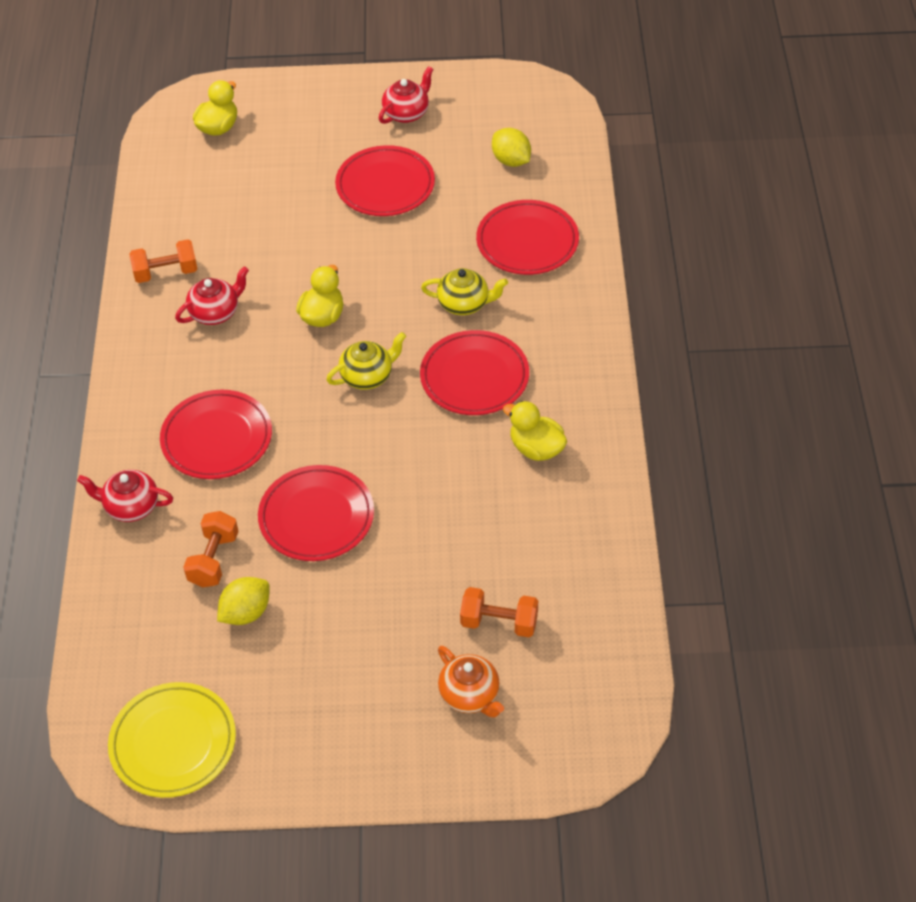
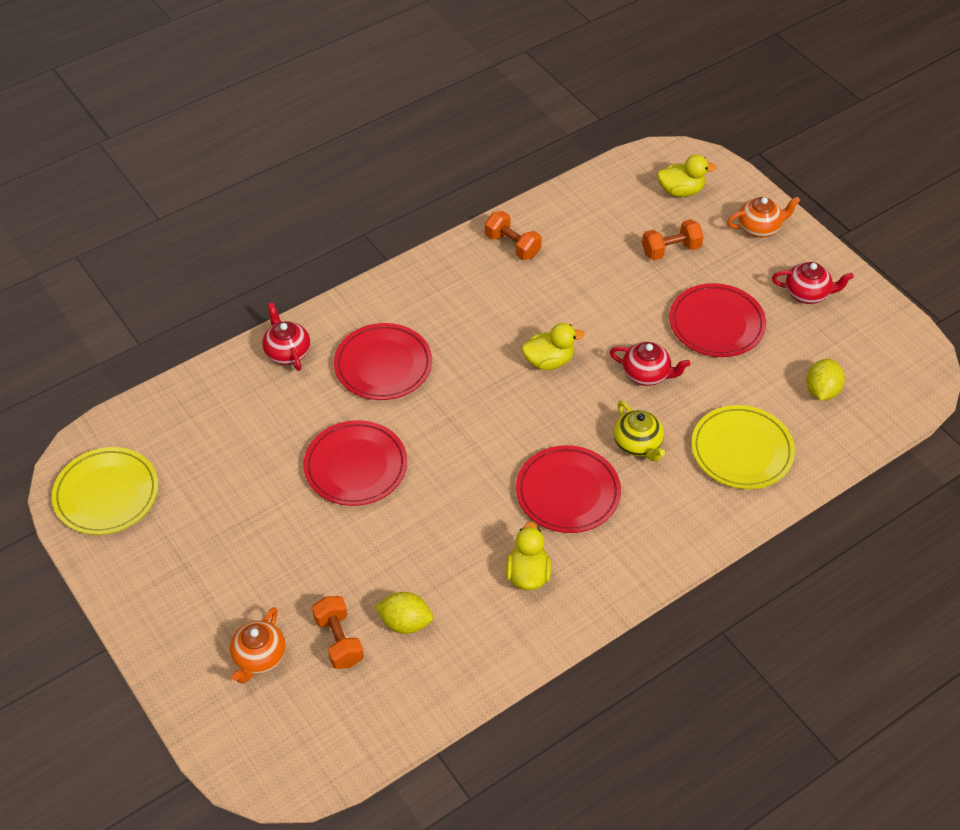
camera: 55 degrees right, 0 degrees up
(213, 559) = (274, 427): orange dumbbell -> orange dumbbell (671, 250)
(215, 312) = (499, 296): red teapot -> red teapot (647, 374)
(246, 612) = (241, 473): yellow lemon -> yellow lemon (405, 623)
(309, 102) = (759, 228): none -> orange teapot
(368, 376) = (513, 422): yellow teapot -> none
(527, 242) = (741, 450): red plate -> yellow plate

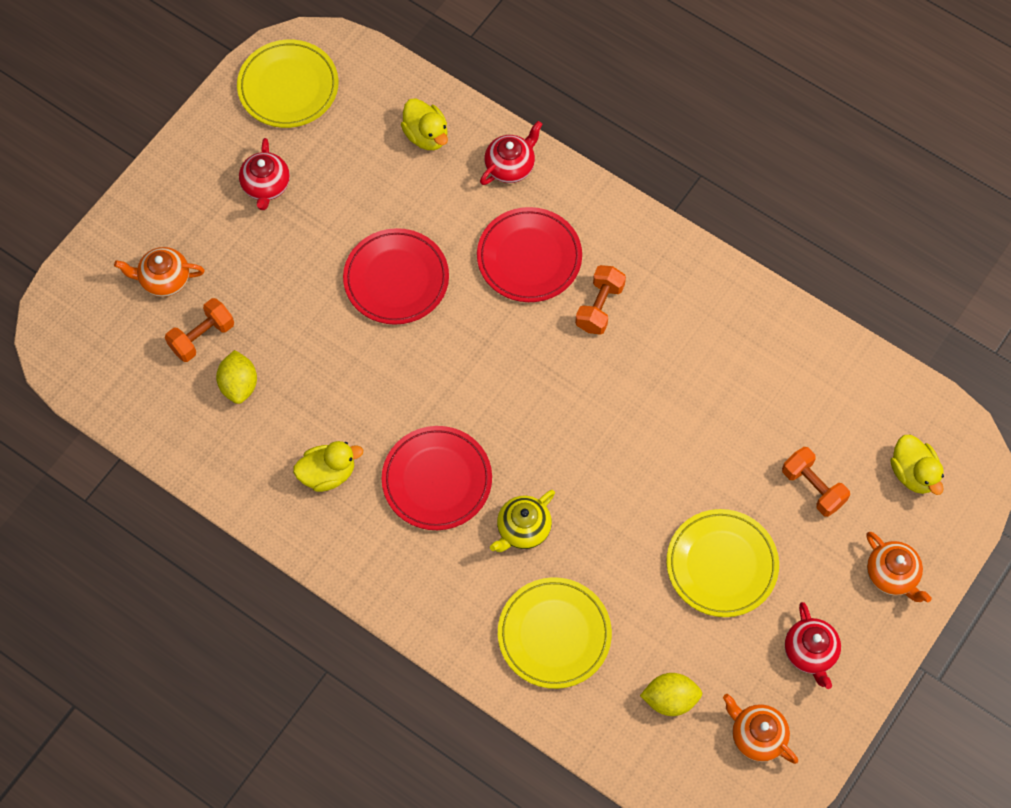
camera: 70 degrees right, 15 degrees up
(512, 245) = (746, 323): orange dumbbell -> orange dumbbell (599, 307)
(549, 361) = (598, 410): yellow duck -> yellow duck (426, 135)
(647, 374) = (620, 512): red teapot -> red teapot (266, 186)
(716, 324) = (721, 565): red plate -> yellow plate
(867, 346) = (757, 736): none -> orange teapot

